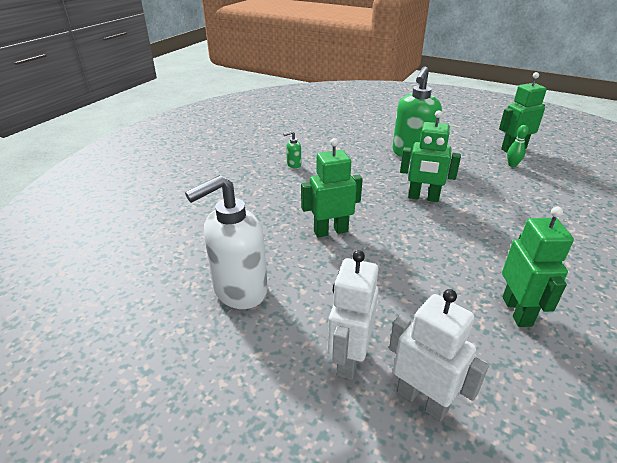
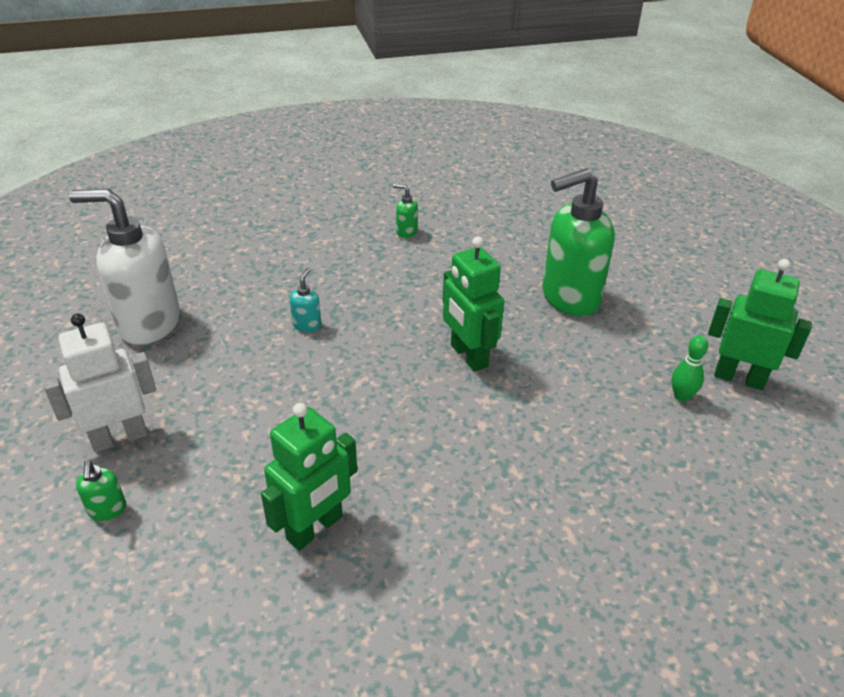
camera: 45 degrees right, 5 degrees up
(330, 231) = (307, 325): green robot -> turquoise soap dispenser
(422, 400) = (107, 510): white robot -> green soap dispenser

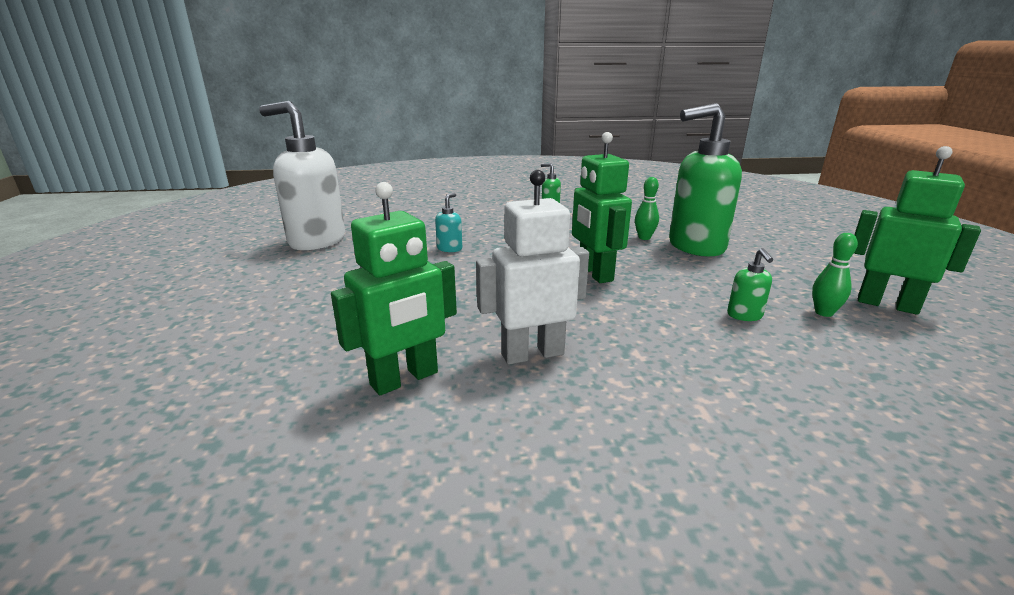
camera: 10 degrees right, 15 degrees down
(107, 510) = (203, 347): green soap dispenser -> green soap dispenser (744, 316)
(119, 437) = (249, 301): white robot -> white robot (532, 354)
(516, 285) = (644, 238): none -> green bowling pin

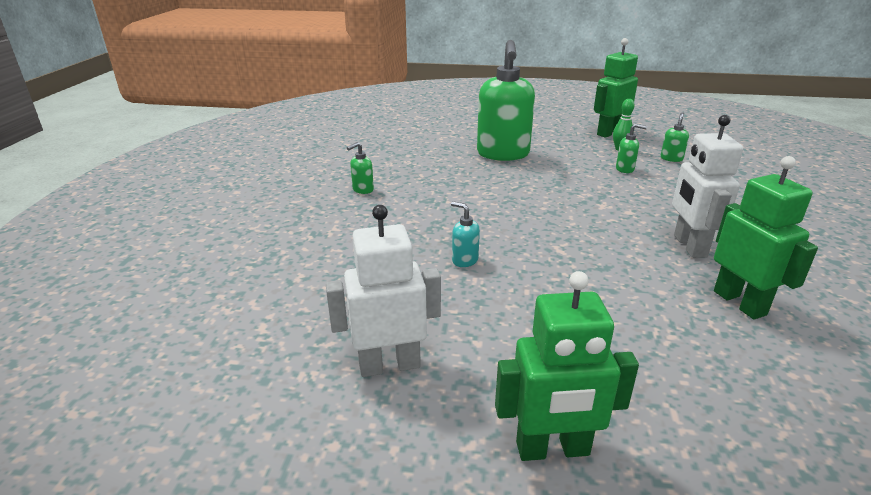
camera: 75 degrees left, 5 degrees up
(316, 241) = (389, 365): white soap dispenser -> white robot
(594, 274) = (549, 200): green robot -> green robot (552, 449)
(644, 238) = (475, 166): green bowling pin -> none
(848, 355) = (671, 158): none -> green soap dispenser

